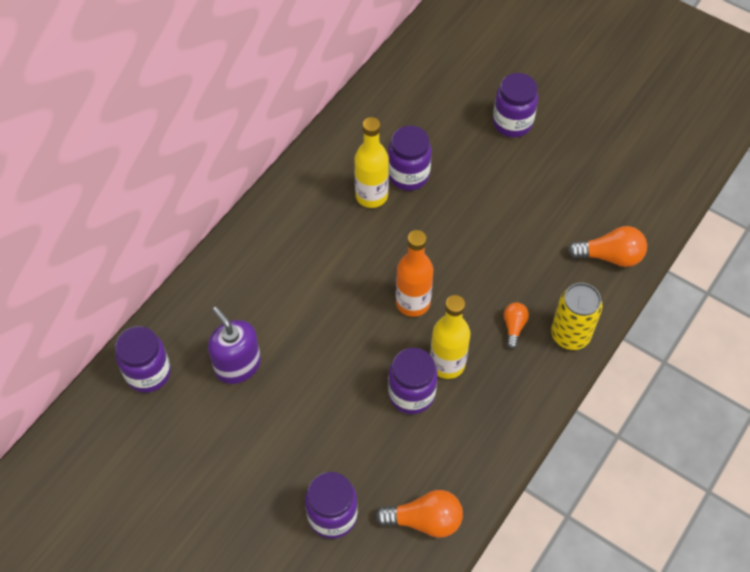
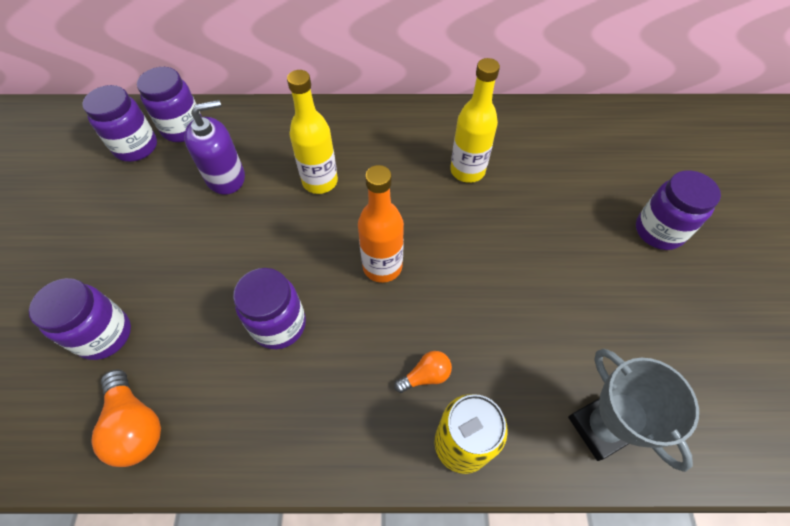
camera: 55 degrees right, 0 degrees up
(238, 365) = (225, 177): purple soap dispenser -> purple soap dispenser turned 45 degrees clockwise
(408, 175) = (514, 184): purple jar -> purple jar (136, 147)
(447, 364) = (335, 337): yellow bottle -> yellow bottle (320, 181)
(610, 256) = (600, 427): orange light bulb -> grey trophy

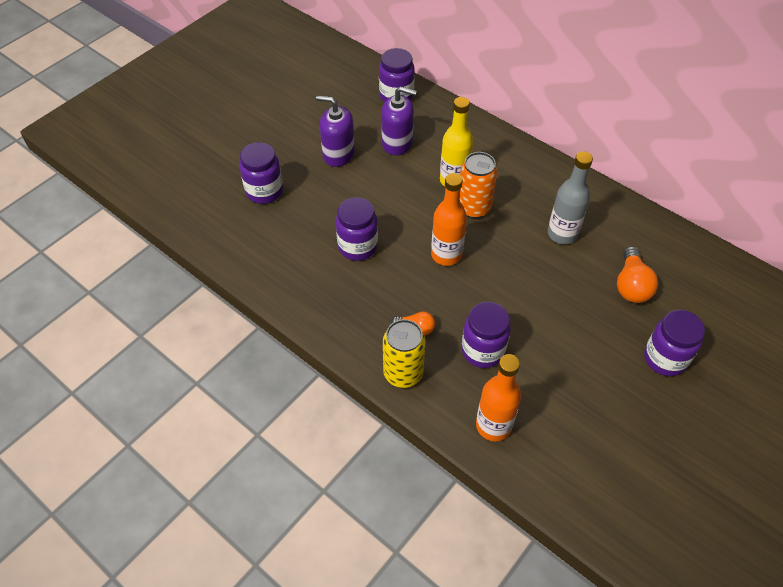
camera: 40 degrees right, 5 degrees down
(135, 425) = (247, 246): orange light bulb -> orange light bulb (631, 285)
(136, 147) = (359, 93): purple jar -> purple jar (482, 350)
(166, 229) = (338, 154): none -> purple soap dispenser
(365, 197) = (474, 208): none -> orange can
(467, 171) = (562, 234): yellow bottle -> grey bottle
(600, 427) = (493, 426): grey trophy -> orange bottle

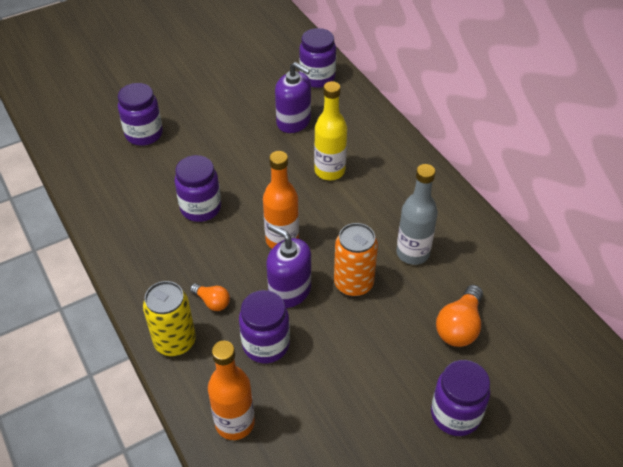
camera: 20 degrees right, 5 degrees down
(338, 154) = (231, 117): purple soap dispenser -> purple soap dispenser (289, 291)
(474, 208) = (335, 202): orange can -> orange can (353, 284)

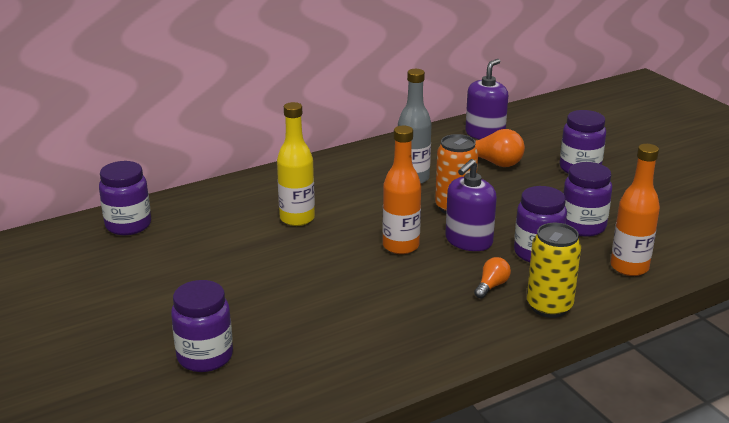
camera: 90 degrees left, 20 degrees down
(200, 208) = (352, 301): purple jar -> purple jar (583, 226)
(294, 121) = (207, 241): purple soap dispenser -> purple soap dispenser (485, 134)

